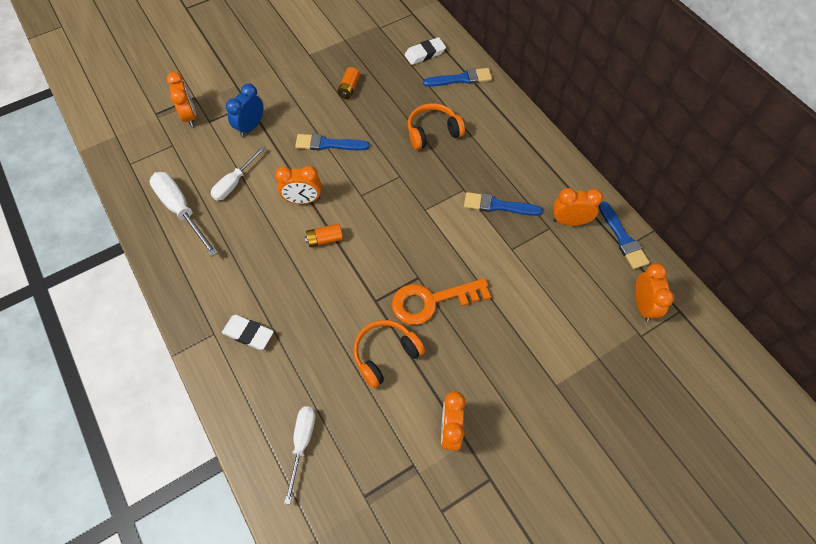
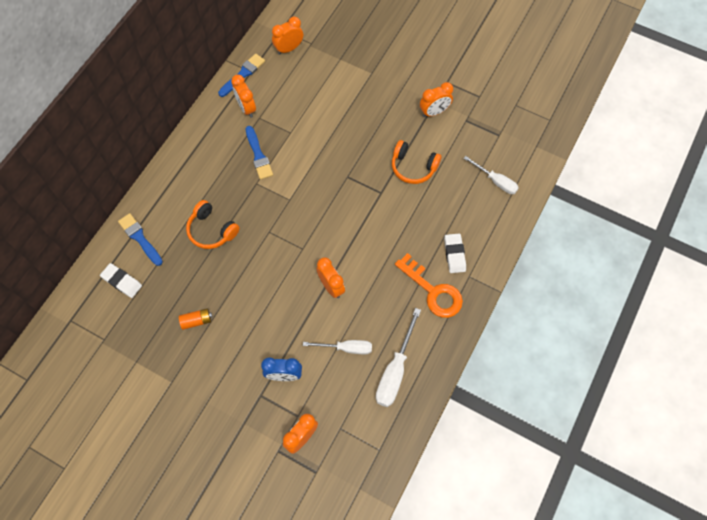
camera: 120 degrees left, 5 degrees up
(302, 443) = (495, 181): white screwdriver -> white screwdriver turned 120 degrees counterclockwise
(325, 239) = (355, 250): orange battery -> none
(328, 144) = (267, 301): blue brush -> none
(432, 301) = (359, 160): orange key -> orange key (433, 291)

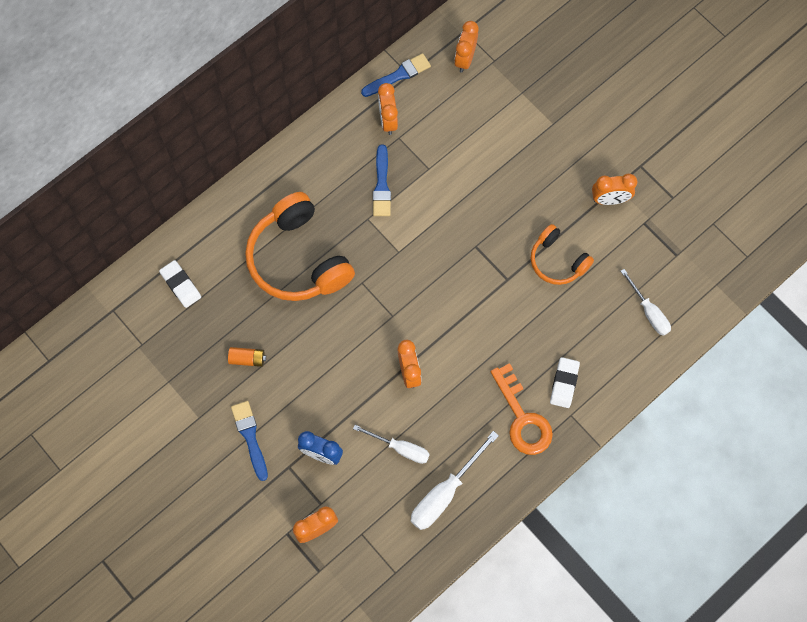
camera: 20 degrees right, 5 degrees up
(140, 238) = (216, 241): blue brush -> blue brush (250, 437)
(211, 230) = (298, 259): orange headphones -> orange headphones, size x1.78
(289, 48) = (465, 59): orange clock -> orange clock turned 60 degrees counterclockwise

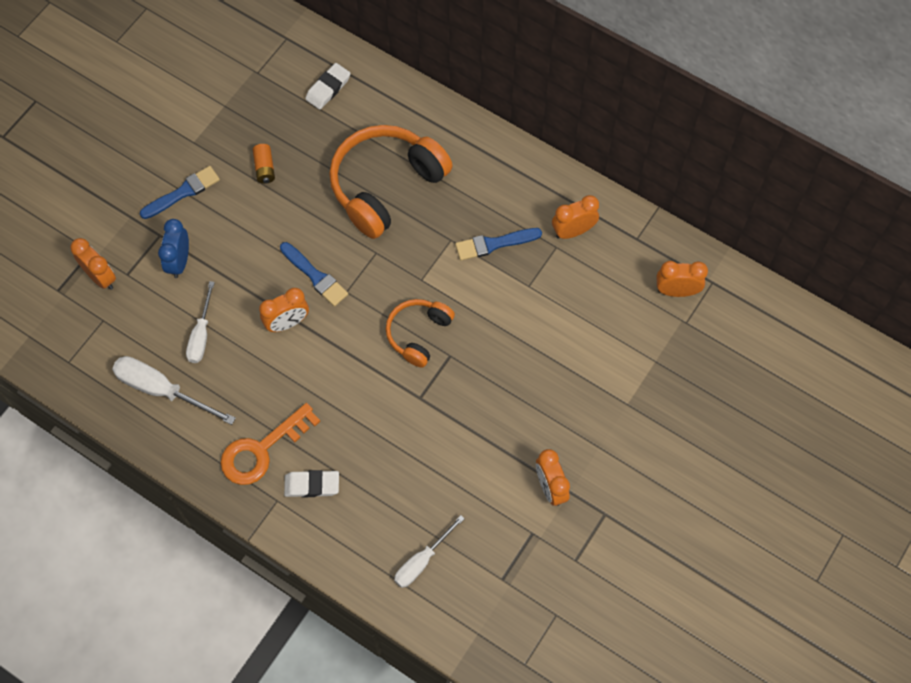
camera: 75 degrees right, 5 degrees down
(398, 75) = (632, 228): blue brush -> blue brush (315, 276)
(557, 261) = (456, 446): orange headphones -> orange headphones (418, 334)

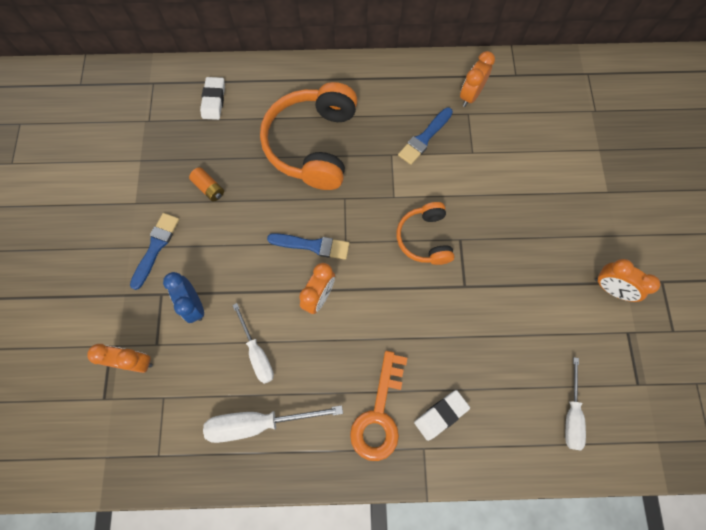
camera: 35 degrees left, 5 degrees up
(676, 291) = (571, 93): orange clock -> none

